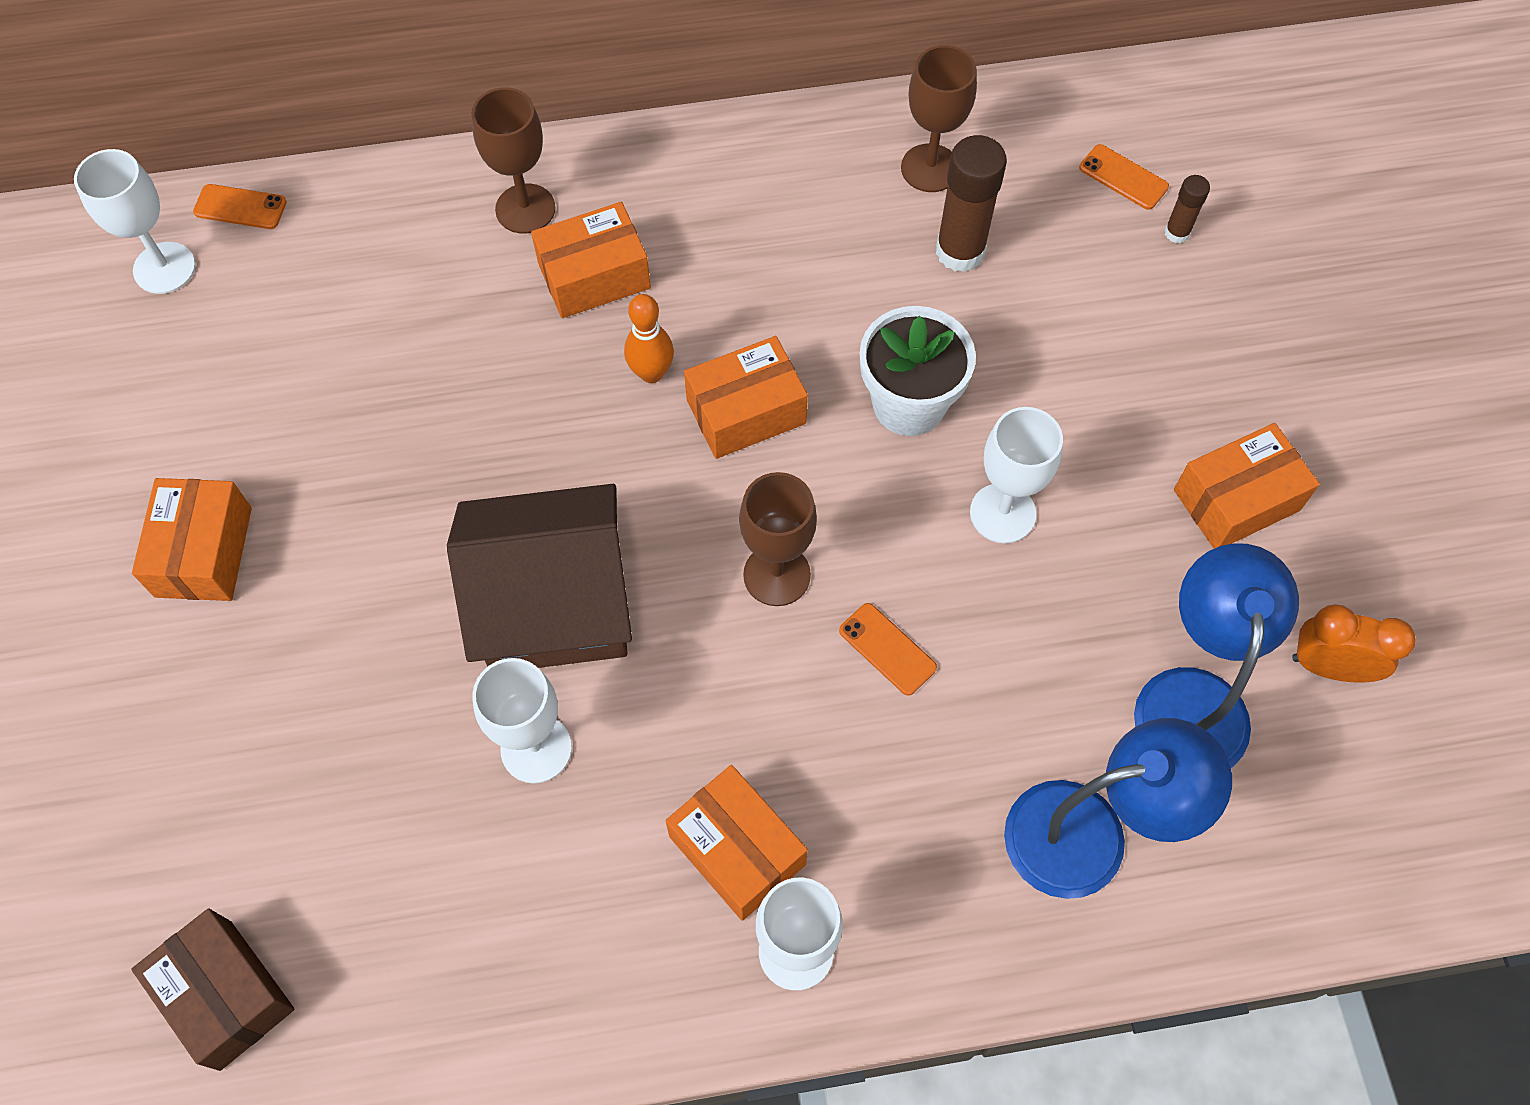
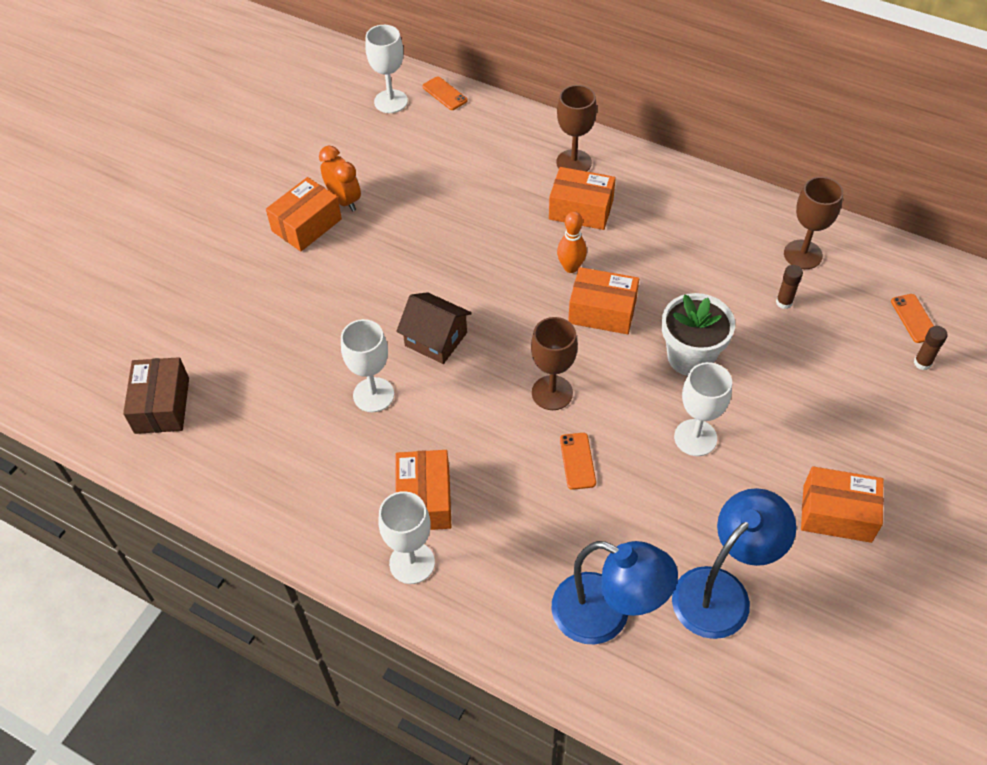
camera: 40 degrees right, 10 degrees down
(554, 604) = (436, 339): brown house -> brown house, size x0.58
(960, 251) = (784, 302): brown glue stick -> brown glue stick, size x0.52
(1329, 667) = (817, 630): orange clock -> orange clock (344, 200)

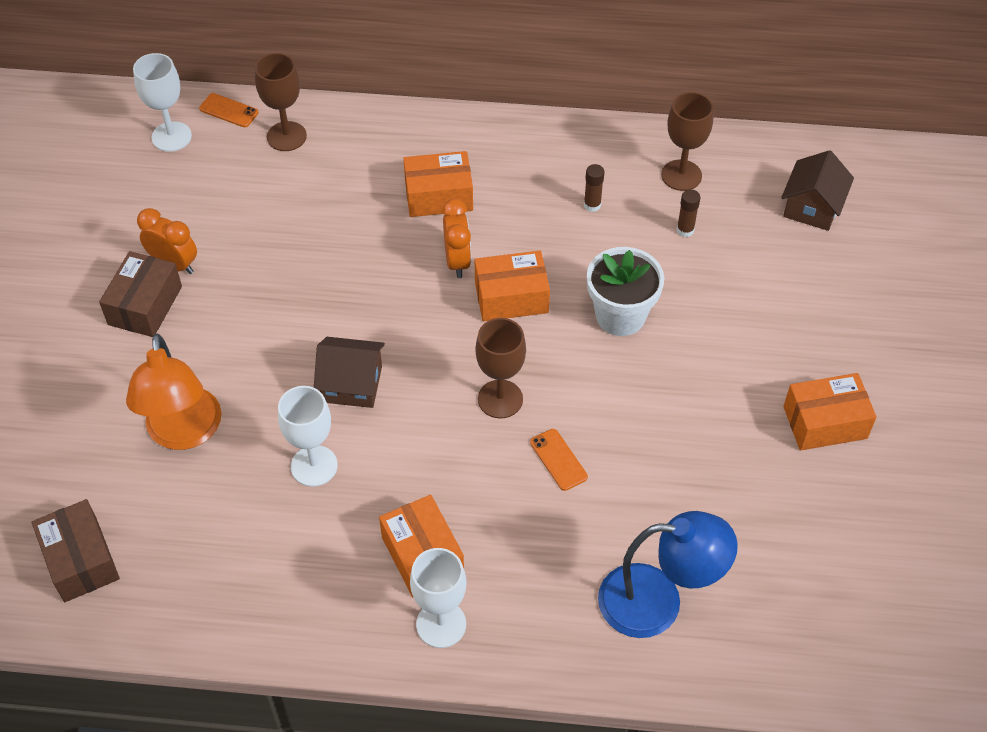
camera: 25 degrees left, 0 degrees up
(286, 334) = (184, 433): none -> orange lamp
(306, 225) = (145, 305): orange box -> brown box
(571, 267) = (457, 261): orange bowling pin -> orange clock
(574, 162) = (407, 147): brown goblet -> brown goblet (286, 136)
(695, 437) = (662, 395): white goblet -> none
(722, 591) = (754, 536): blue lamp -> none
(914, 318) = (812, 207): orange phone -> brown house
(922, 363) = (838, 249): brown glue stick -> brown glue stick (592, 205)

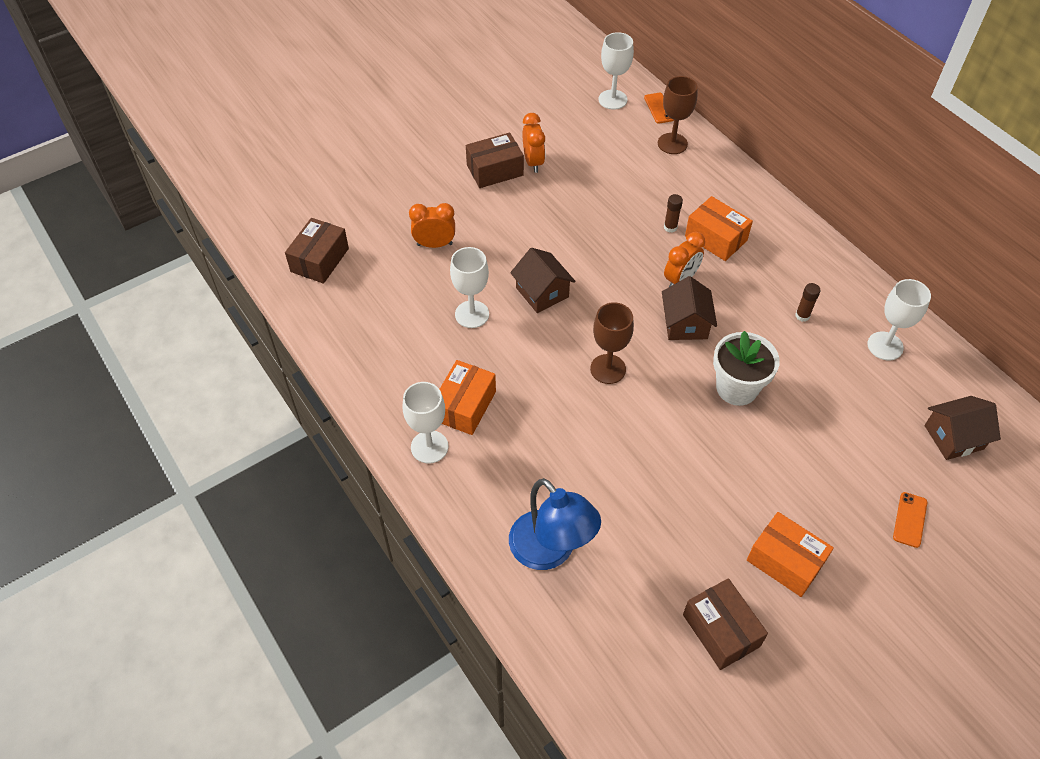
camera: 50 degrees right, 0 degrees up
(184, 433) = (434, 244): orange lamp -> orange clock
(511, 297) = (685, 324): orange box -> brown house
(558, 460) = (597, 428): orange phone -> orange phone (909, 519)
(681, 175) = (885, 346): brown goblet -> white goblet
(685, 230) = (844, 377): brown glue stick -> brown glue stick (670, 227)
(850, 524) = (721, 630): none -> brown box

